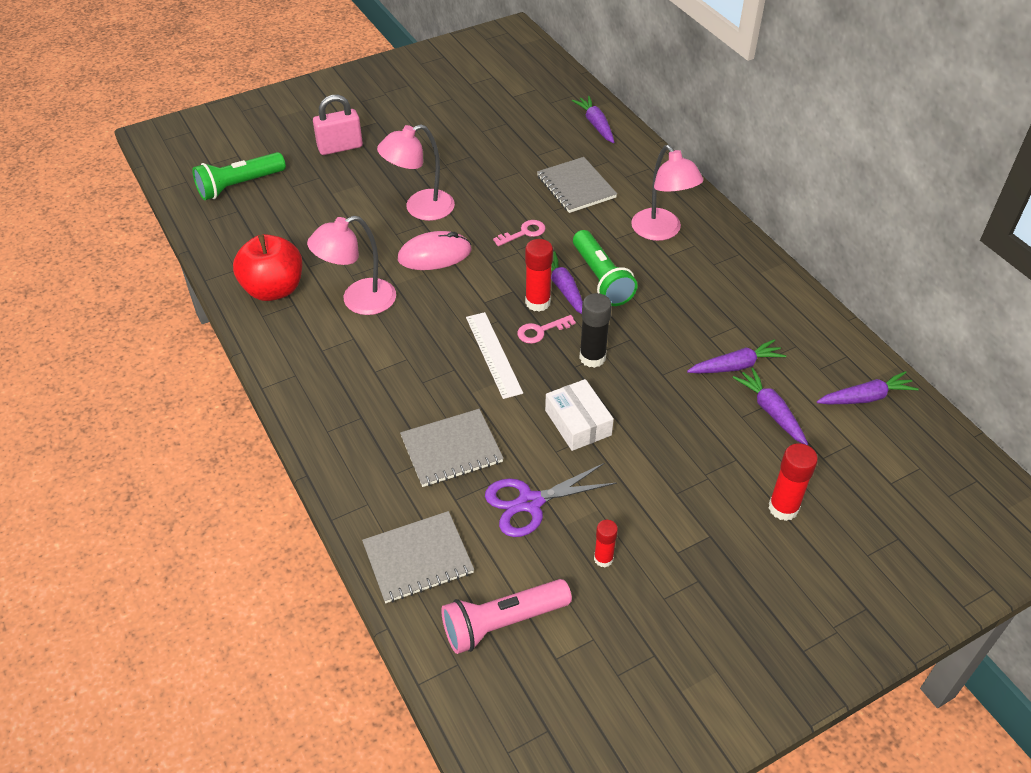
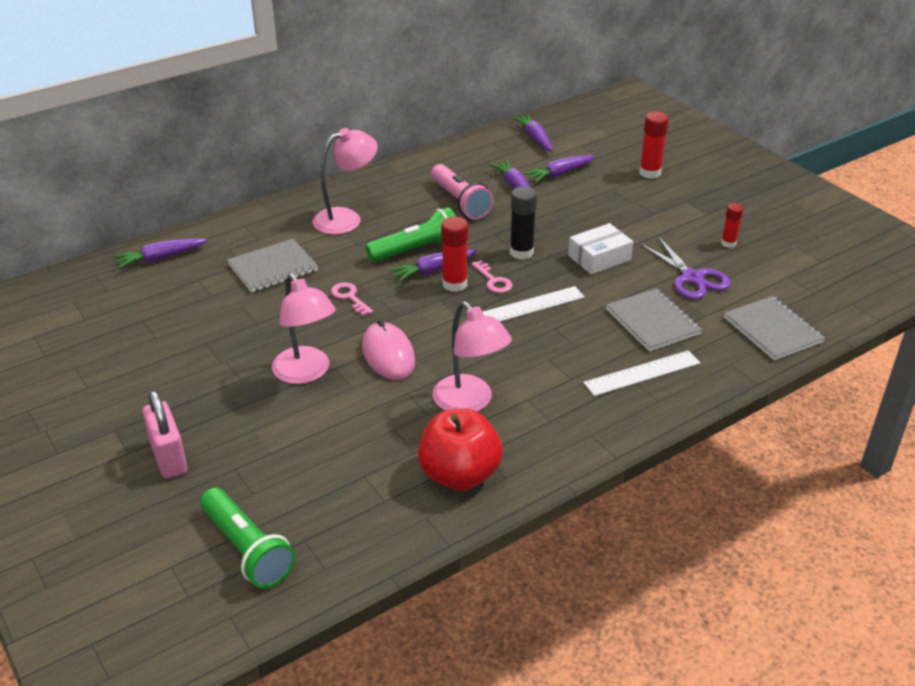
camera: 95 degrees left, 10 degrees down
(370, 426) = (642, 373): none -> white ruler
(502, 623) = (807, 285): pink flashlight -> pink flashlight (460, 202)

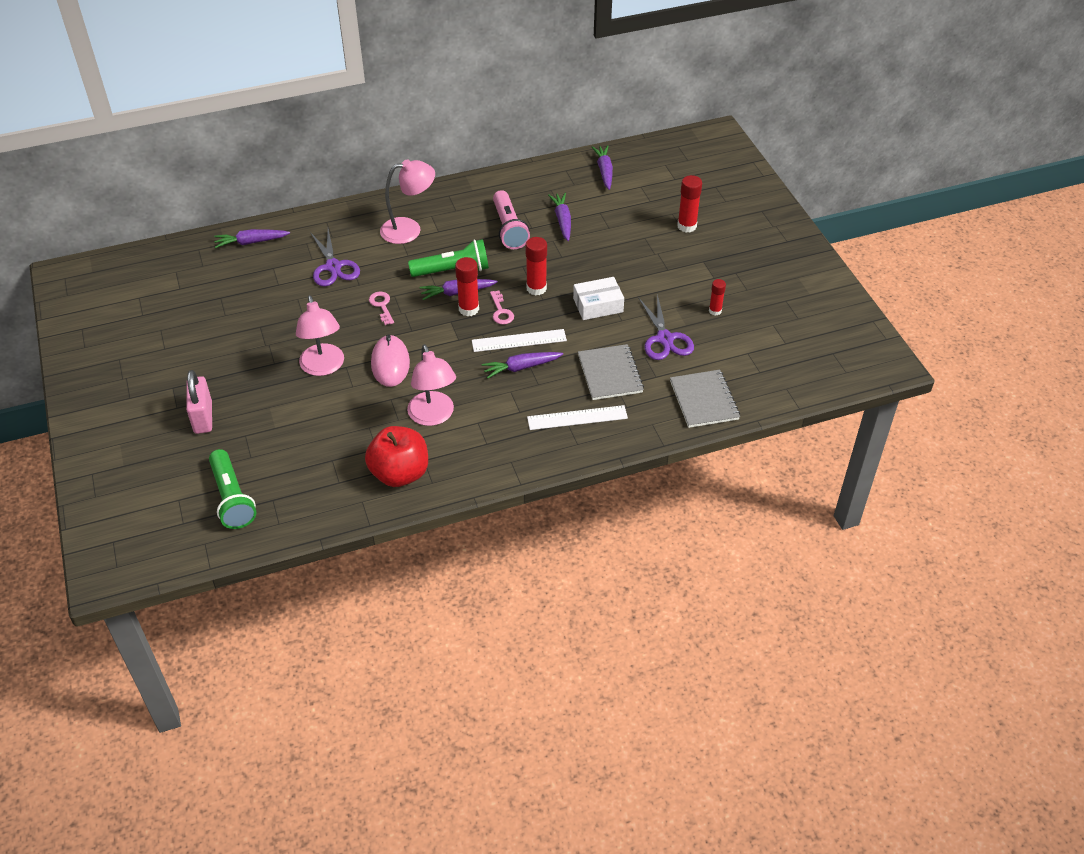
camera: 15 degrees right, 10 degrees up
(273, 267) = (333, 267): grey notebook -> purple scissors
(521, 252) = (536, 288): black glue stick -> red glue stick
(559, 174) = (607, 214): purple carrot -> purple carrot (521, 367)

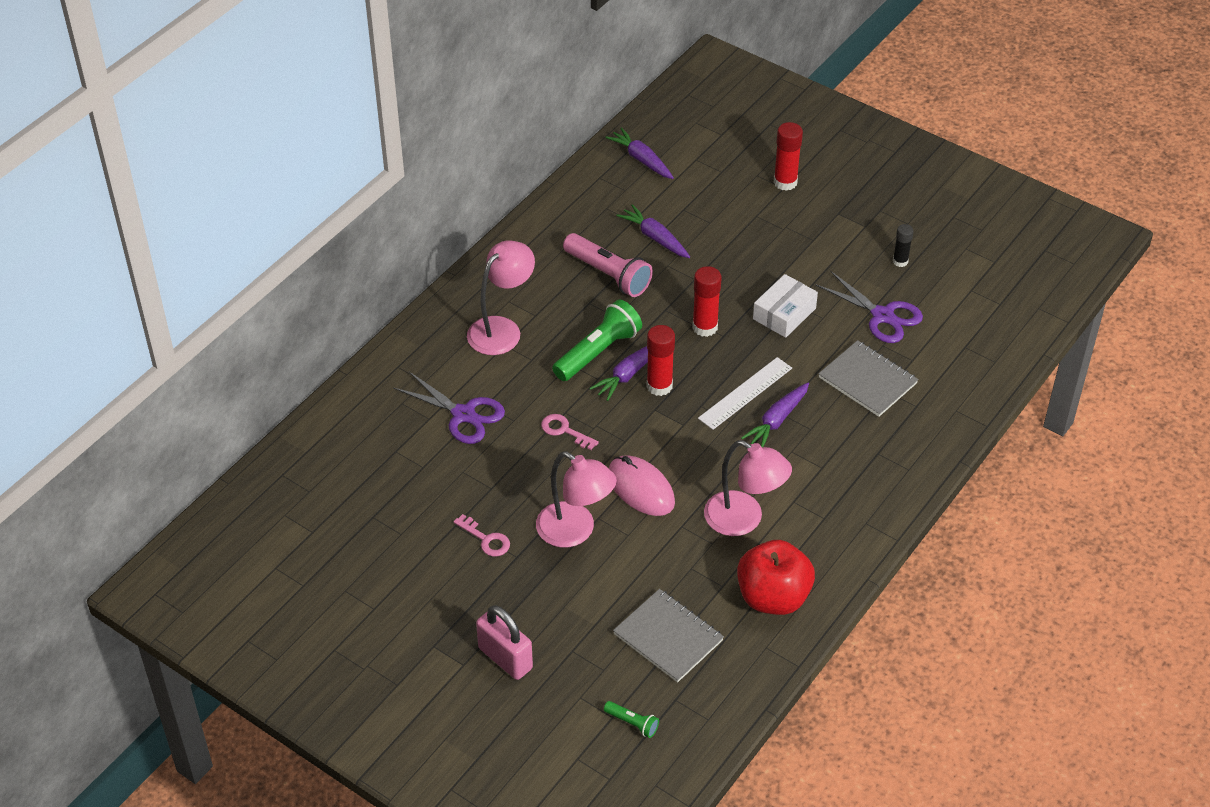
camera: 35 degrees left, 0 degrees up
(232, 498) = (632, 723): green flashlight -> green flashlight, size x0.48
(251, 242) = (336, 435): purple carrot -> none
(501, 311) = (695, 371): pink key -> pink key (486, 539)
(577, 418) = (882, 443): white ruler -> none
(704, 400) = (978, 360): grey notebook -> grey notebook (668, 637)
(715, 311) = (900, 261): red glue stick -> black glue stick

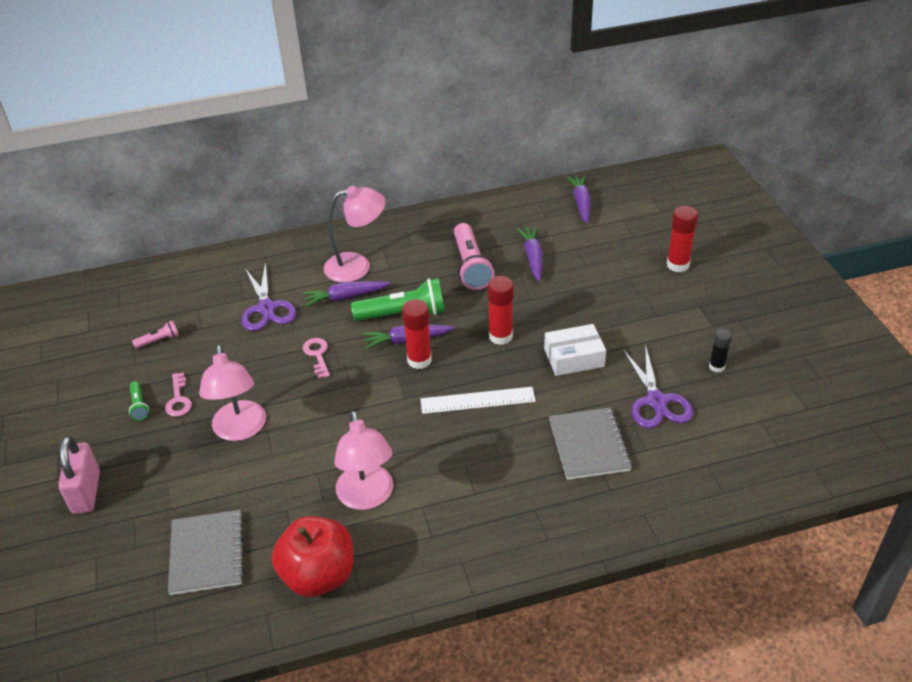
camera: 40 degrees right, 5 degrees down
(397, 500) = (159, 340): none -> pink flashlight
(632, 723) = (102, 605): green flashlight -> green flashlight (139, 406)
(641, 488) = (320, 426): pink mouse -> none
(777, 420) = (479, 435): purple carrot -> purple carrot (345, 297)

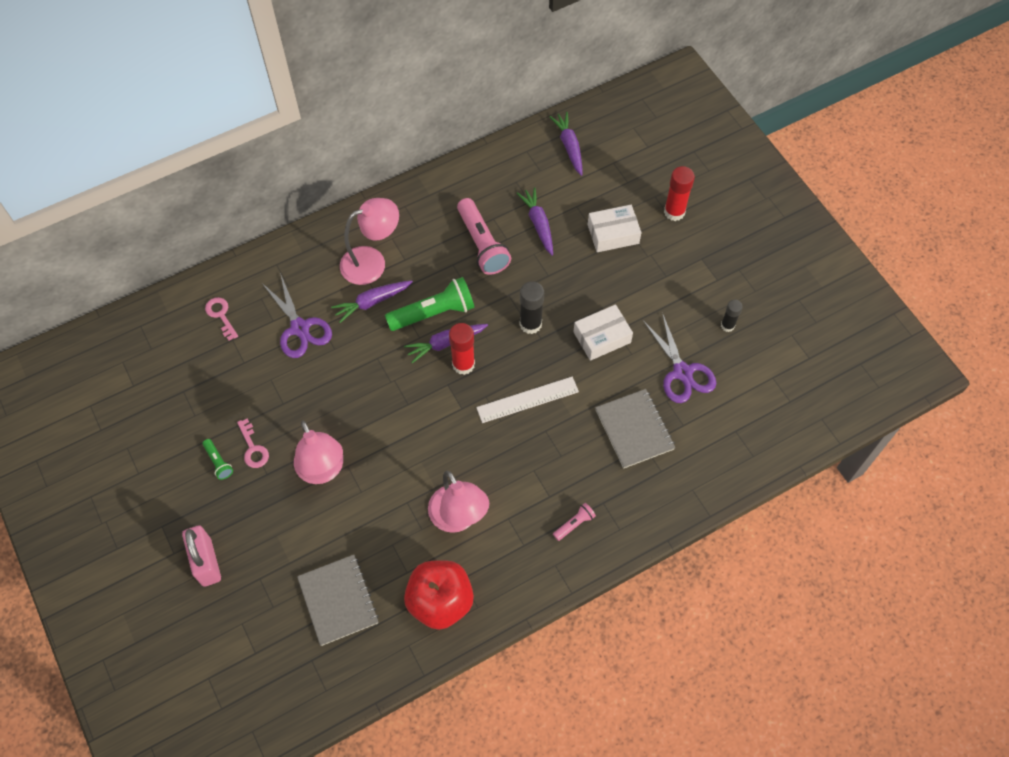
camera: 15 degrees left, 20 degrees up
(159, 340) = (208, 384): pink flashlight -> pink flashlight (574, 524)
(317, 355) = (367, 375): pink key -> pink key (221, 315)
(500, 336) = (530, 324): red glue stick -> black glue stick
(608, 274) = (613, 234): none -> white box

